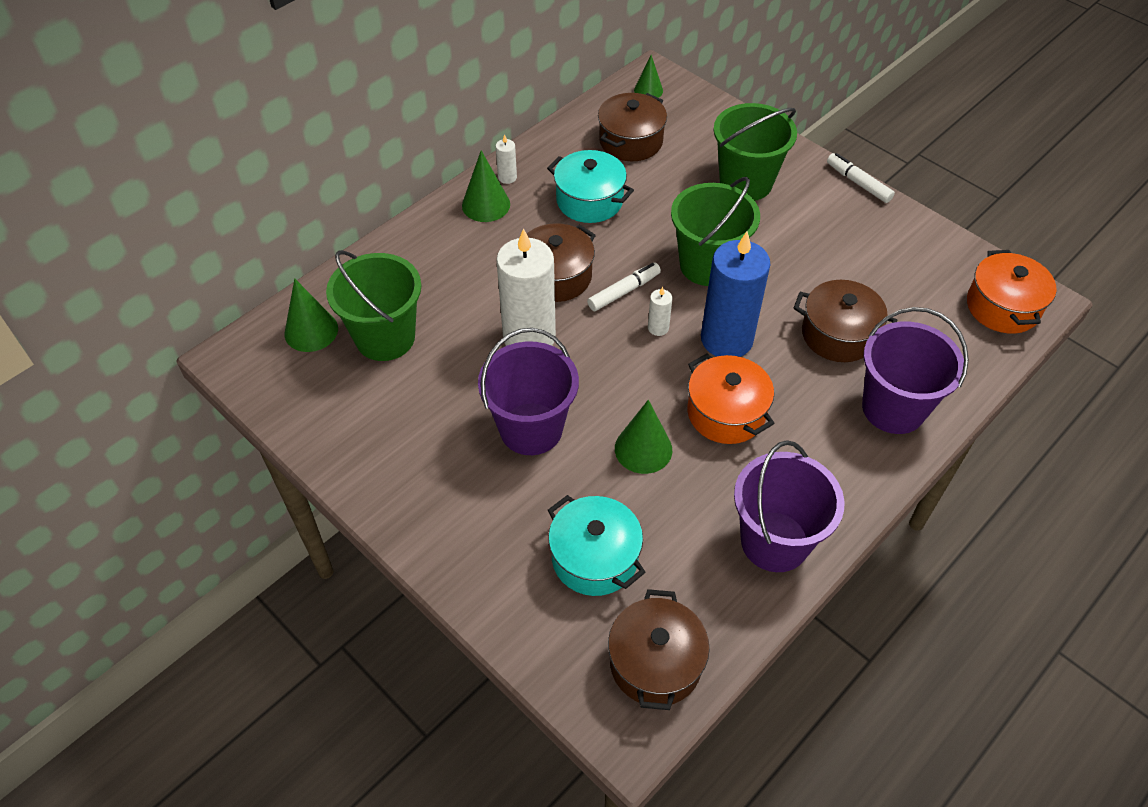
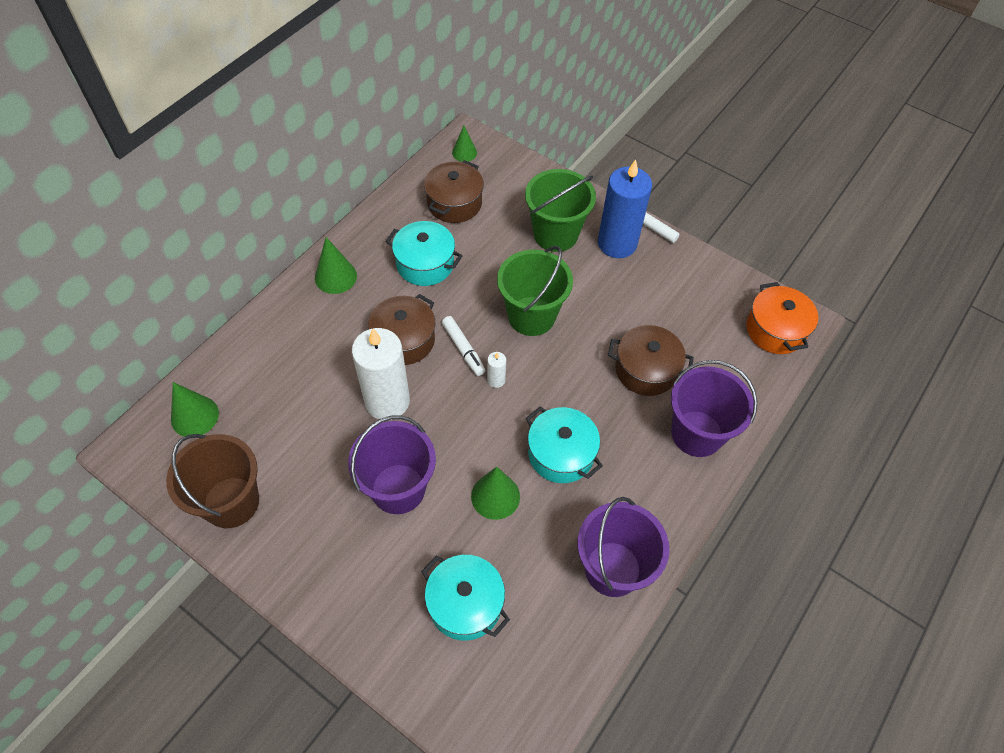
camera: 10 degrees left, 5 degrees up
(340, 422) = (231, 502): none -> brown bucket
(385, 338) = (261, 415): green bucket -> none
(507, 177) = (351, 248): white candle -> none
(623, 292) = (463, 349): white marker -> white marker turned 105 degrees clockwise
(655, 663) = (526, 694): brown pot -> none
(726, 339) = (554, 385): blue candle -> blue candle (617, 243)
(726, 413) = (561, 454): orange pot -> turquoise pot

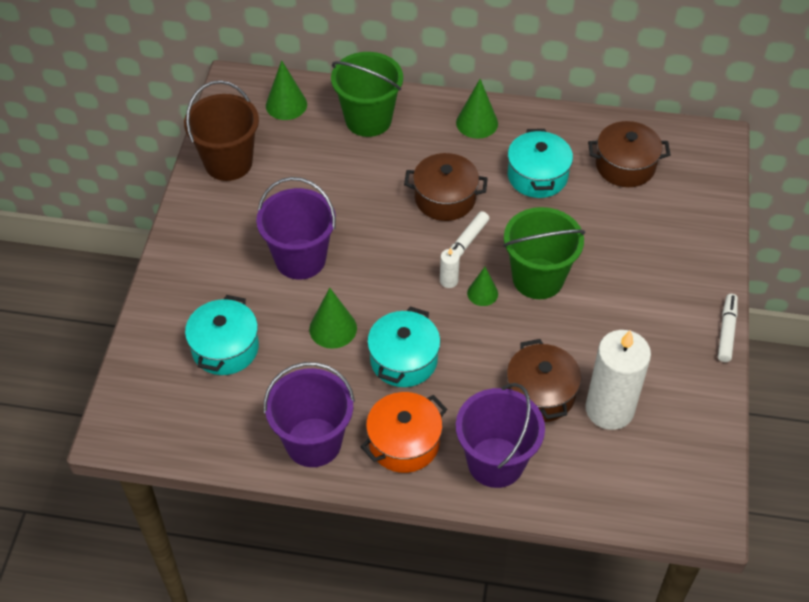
camera: 65 degrees right, 5 degrees down
(387, 401) = (377, 215): white candle -> white candle (609, 409)
(464, 152) = (695, 146): green cone -> green cone (482, 293)
(555, 234) = (651, 258): green bucket -> green bucket (368, 119)
(617, 243) = (680, 313): blue candle -> none
(775, 330) = (674, 494): orange pot -> orange pot (404, 443)

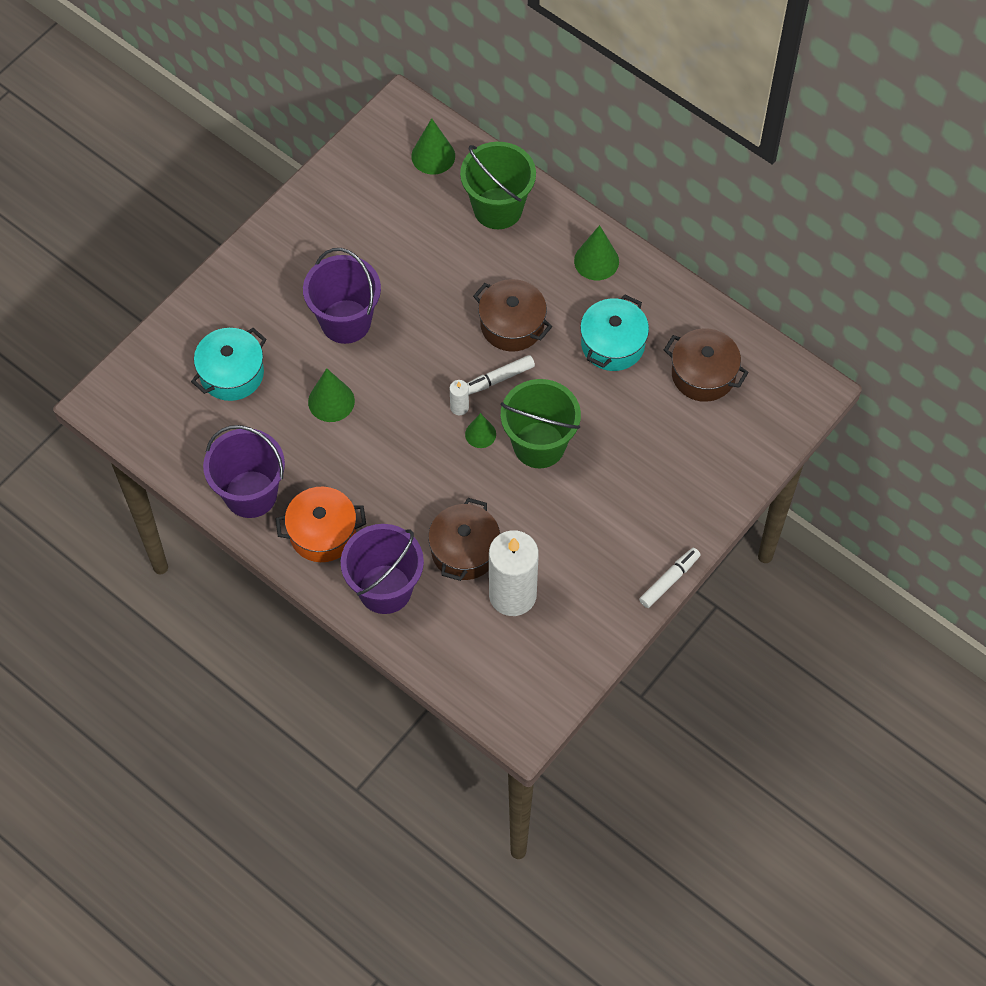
camera: 30 degrees right, 10 degrees up
(228, 162) = (343, 193): brown bucket -> none
(403, 360) = (371, 460): turquoise pot -> none

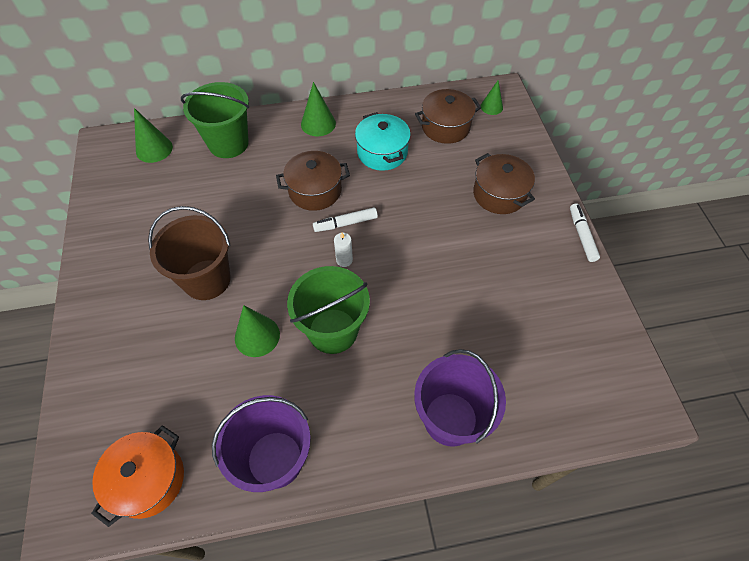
camera: 50 degrees left, 5 degrees down
(232, 373) = (159, 389): turquoise pot -> none
(322, 533) = (361, 428): orange pot -> orange pot (148, 480)
(345, 321) = (207, 279): purple bucket -> brown bucket
(464, 550) = (461, 338): brown pot -> brown pot (499, 194)
(480, 434) = (377, 262): green cone -> green cone (491, 107)
(499, 378) = (346, 223): white marker -> white marker turned 60 degrees clockwise
(512, 595) = (524, 333): white candle -> none
(539, 445) = (417, 236): green bucket -> green bucket (333, 331)

